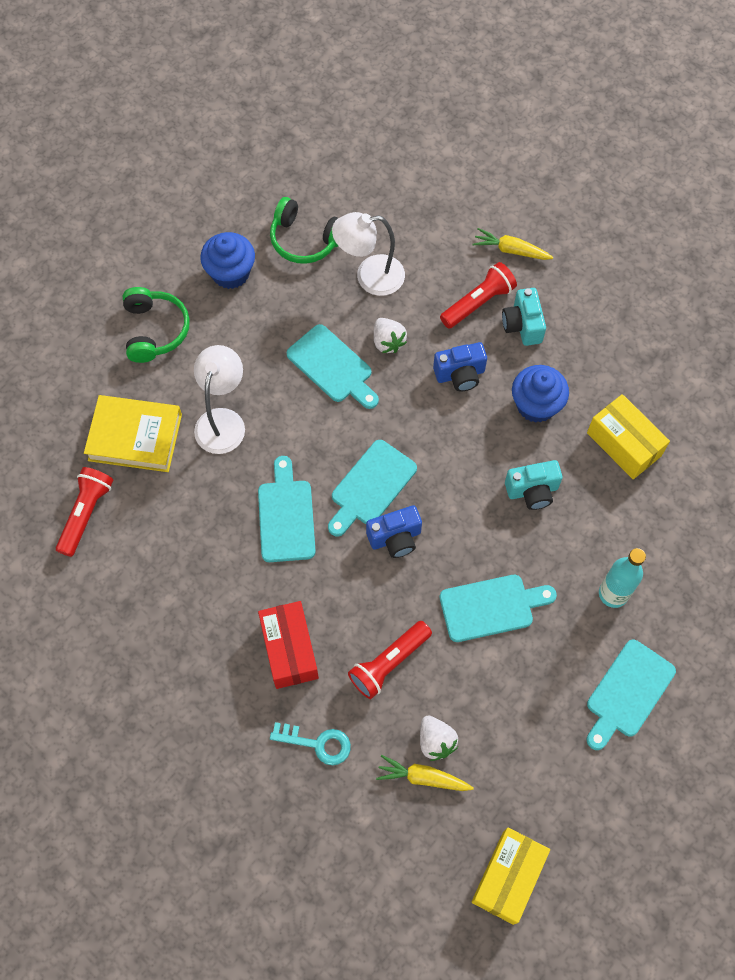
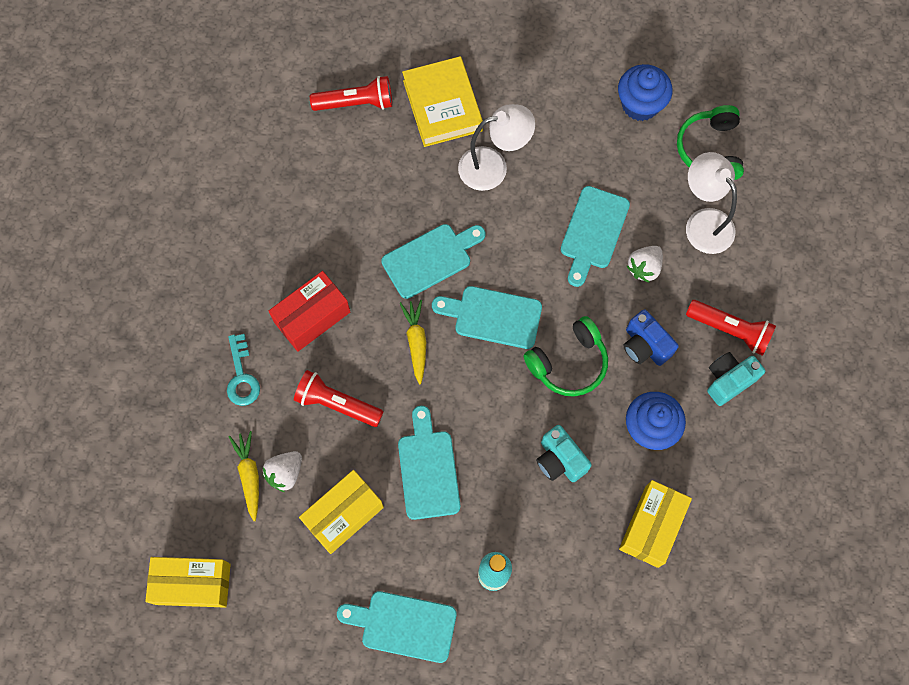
camera: 65 degrees right, 5 degrees up
(155, 330) = (550, 72): green headphones -> green headphones (568, 363)
(395, 538) = (454, 359): blue camera -> none
(491, 607) = (428, 469): turquoise cutting board -> turquoise cutting board turned 150 degrees counterclockwise
(501, 703) = (343, 514): none -> yellow box
(511, 250) = (805, 336): yellow carrot -> yellow carrot (416, 342)

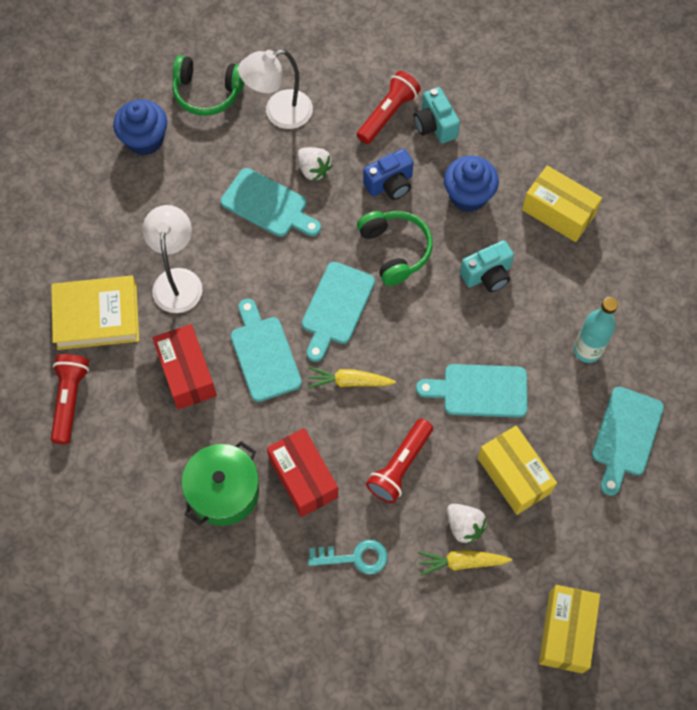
camera: 80 degrees left, 5 degrees down
(289, 250) = (223, 491): none -> green pot
(399, 195) = (187, 373): none -> red box

